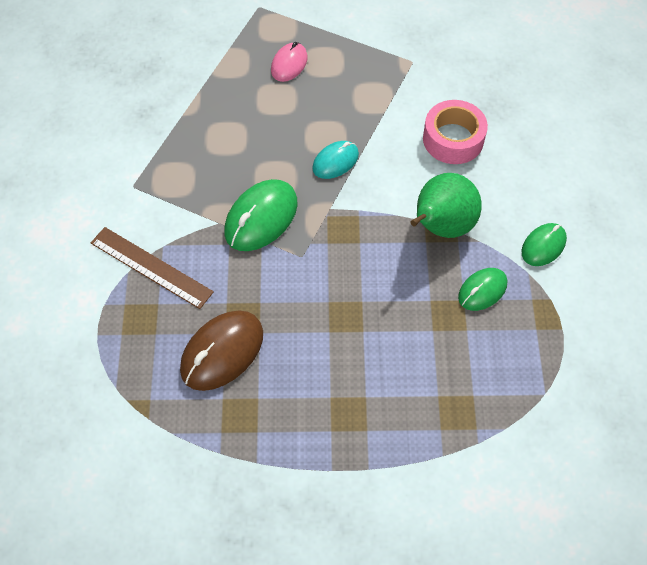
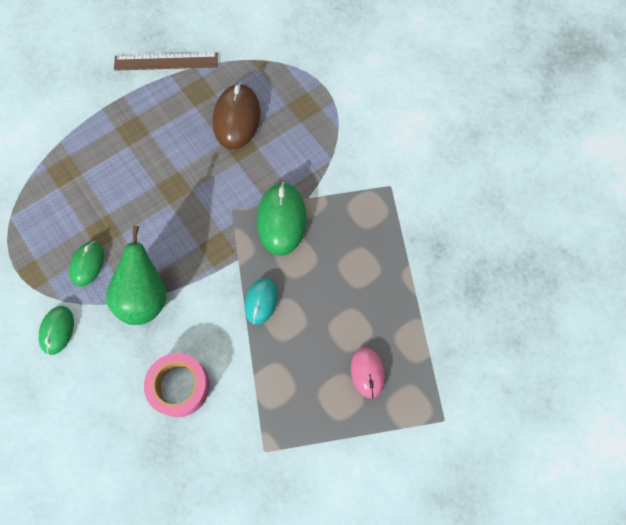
camera: 145 degrees right, 10 degrees up
(151, 267) = (326, 140): brown ruler -> brown ruler (166, 61)

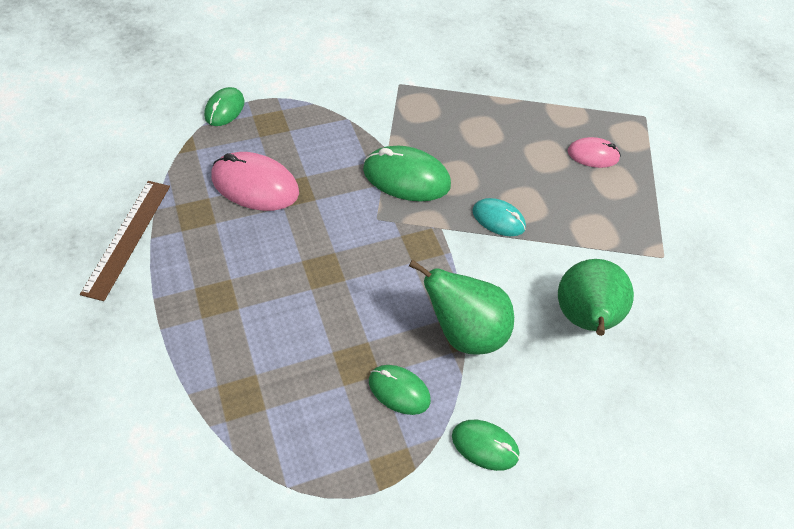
camera: 80 degrees left, 15 degrees down
(180, 386) = (583, 318): pink tape -> green pear
(237, 118) = (255, 185): brown mouse -> pink mouse
(306, 71) = (224, 109): none -> green mouse

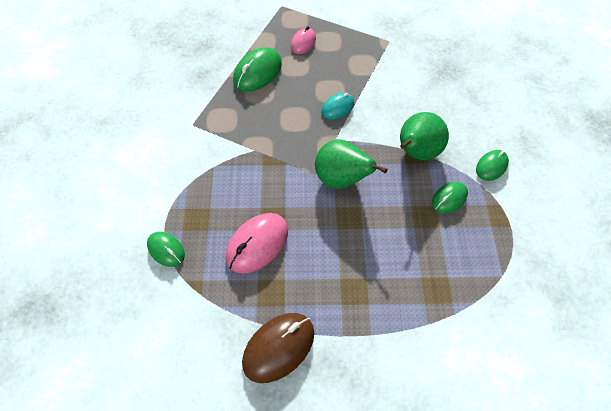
camera: 65 degrees left, 5 degrees up
(127, 237) = (278, 347): brown ruler -> brown mouse
(406, 177) = (285, 146): green mouse -> green mouse (257, 72)
(583, 318) = (420, 92): green pear -> green pear (341, 179)

